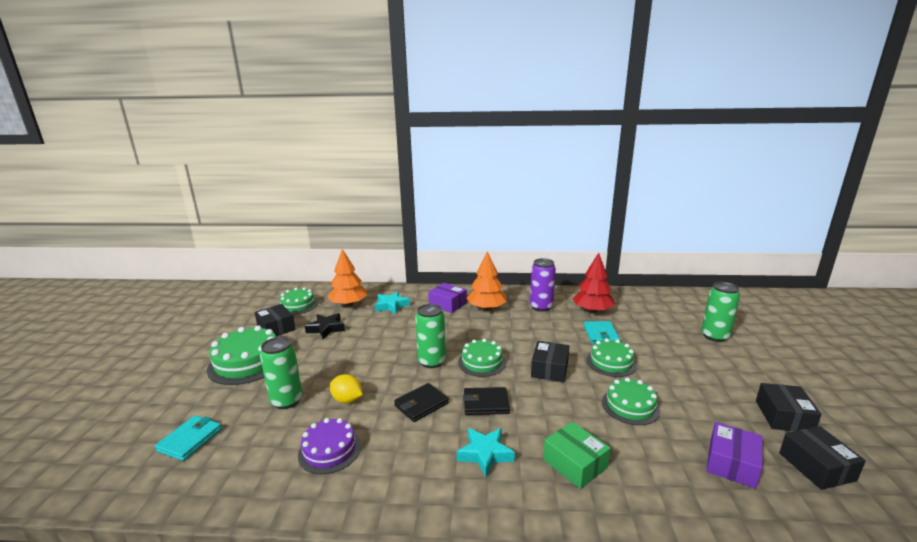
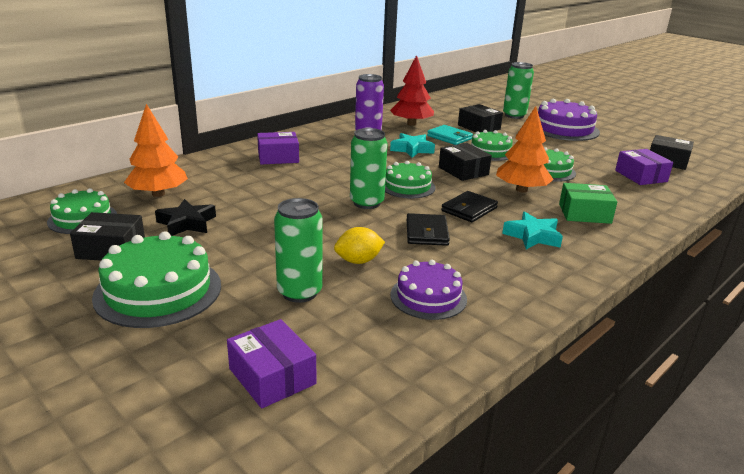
camera: 50 degrees left, 5 degrees up
(190, 440) = (272, 376): turquoise wallet -> purple box
(391, 306) = (218, 178): turquoise star -> turquoise star (412, 149)
(486, 308) = (323, 148): orange tree -> orange tree (521, 190)
(746, 371) = (564, 129): none -> purple cake
(783, 416) = (618, 145): black box -> black box (479, 127)

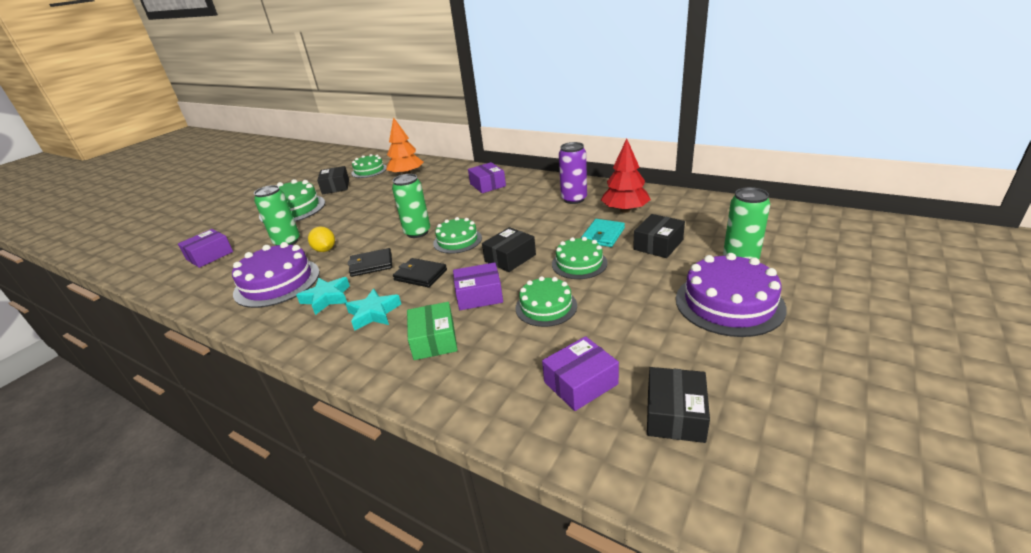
camera: 80 degrees right, 5 degrees up
(187, 223) = (369, 192): black star -> none
(412, 149) = (549, 225): turquoise star -> turquoise star (327, 298)
(428, 297) = (277, 282): purple cake -> purple cake, size x1.58
(521, 190) = (479, 295): orange tree -> purple box

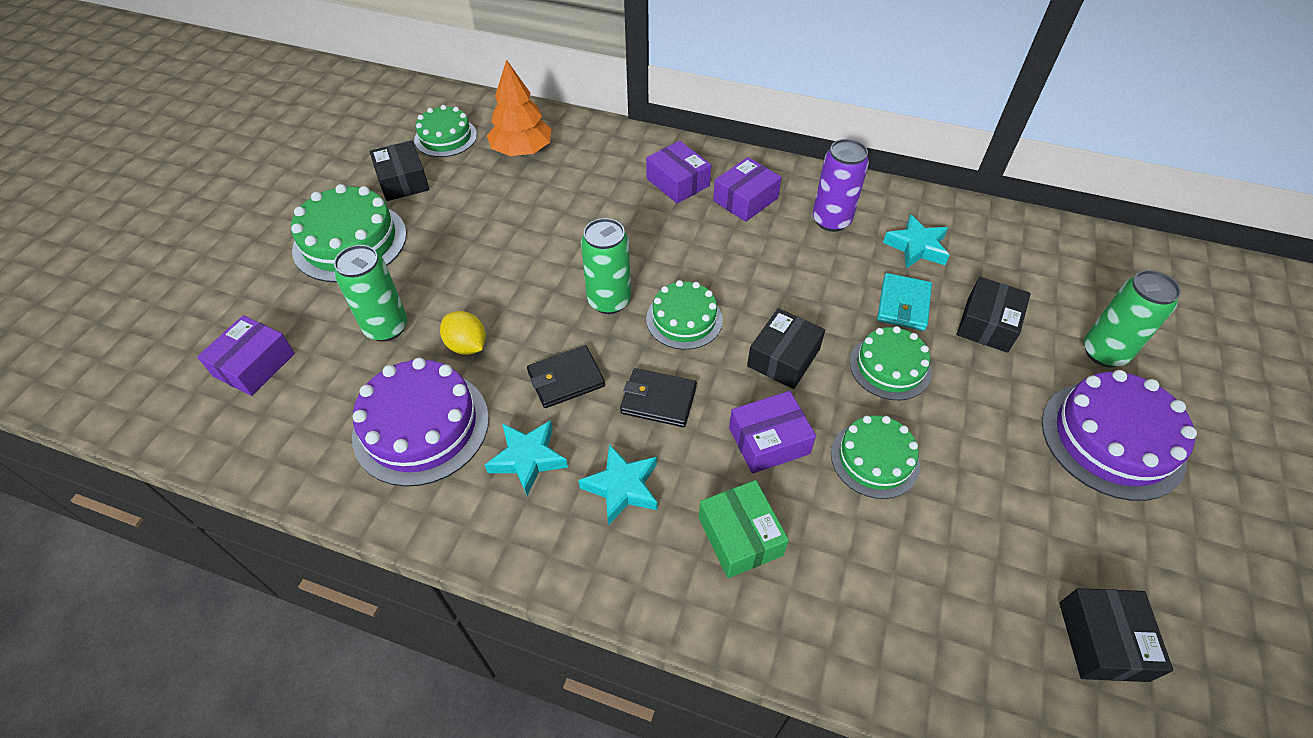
camera: 15 degrees left, 20 degrees up
(580, 383) = (972, 599): purple box -> purple box (745, 199)
(625, 210) = (916, 247): red tree -> turquoise star

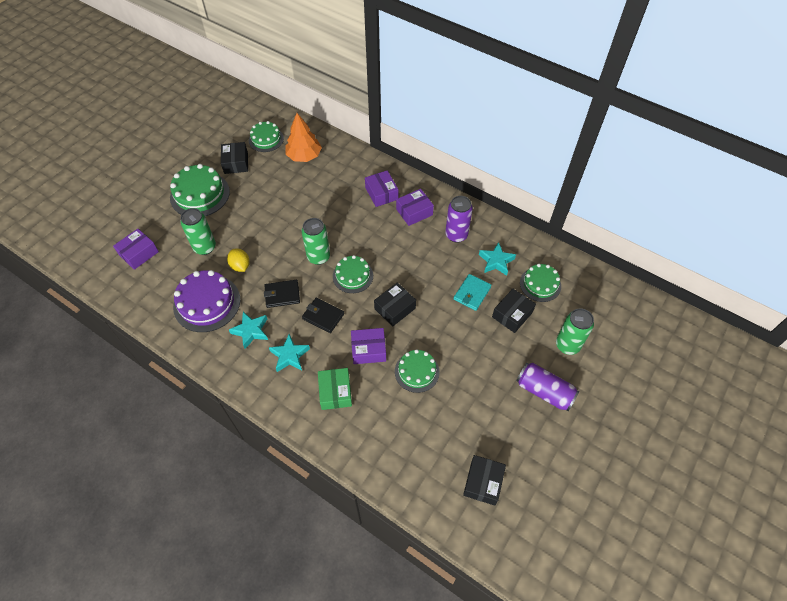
camera: 15 degrees right, 5 degrees up
(890, 367) = (447, 326): green cake -> green cake (540, 284)
(1112, 439) = (544, 391): purple cake -> purple can

